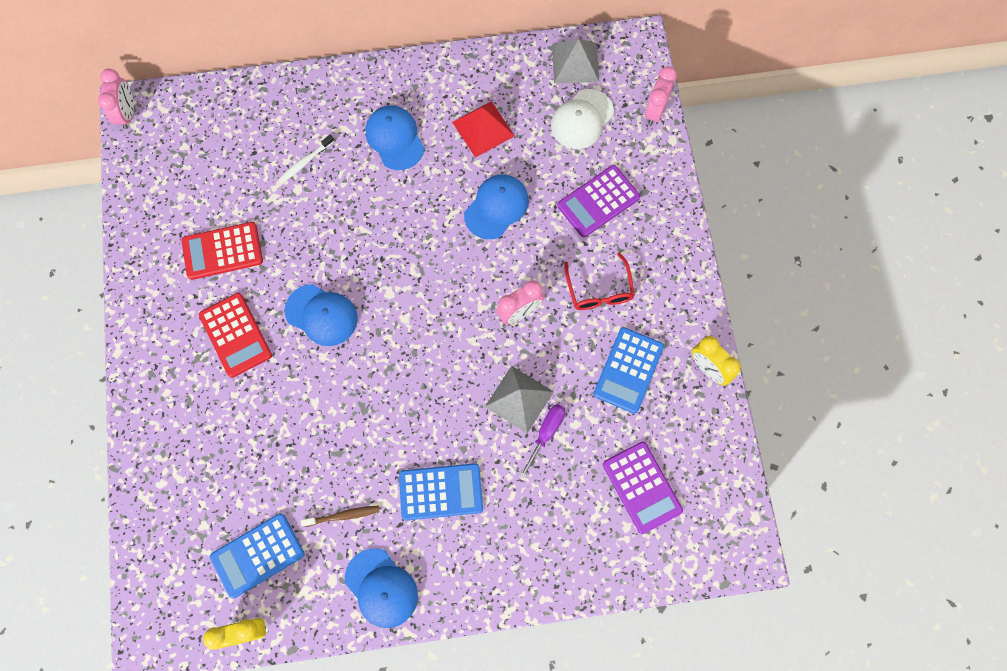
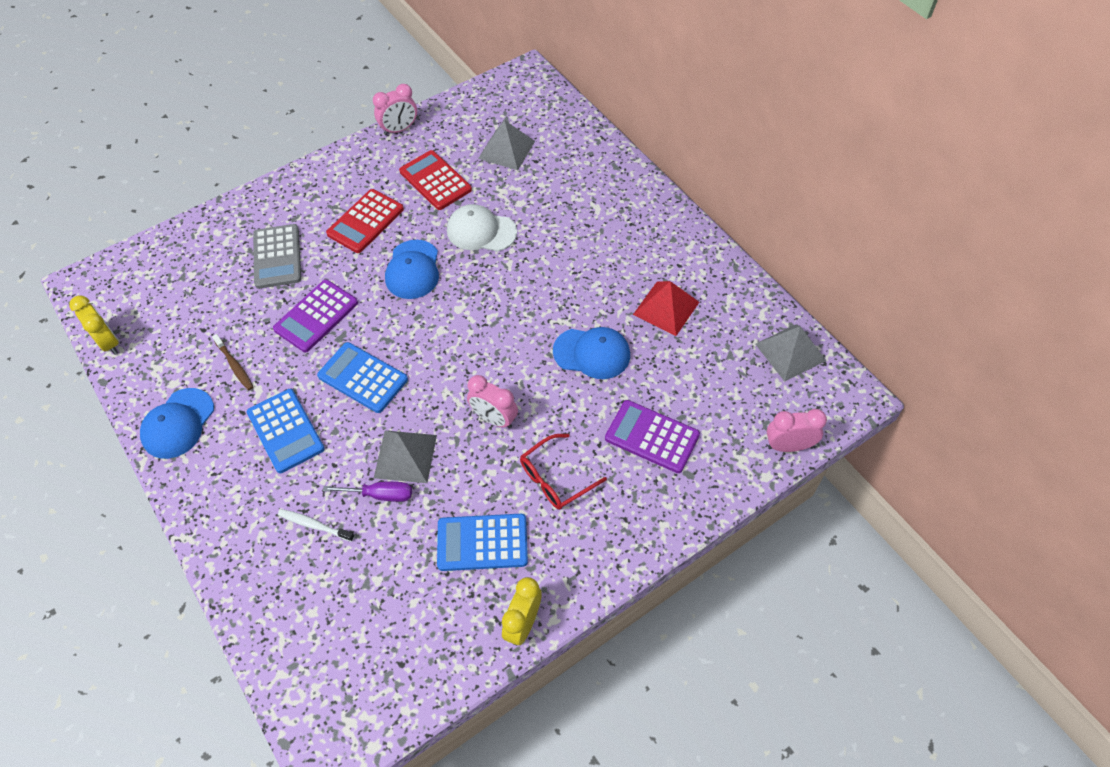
camera: 65 degrees right, 15 degrees down
(127, 114) = (520, 73): pink clock -> pink clock (399, 129)
(222, 171) = (506, 149): none -> grey pyramid
(230, 434) = (277, 257): none -> grey calculator
(257, 555) = (178, 321): blue calculator -> blue calculator (363, 378)
(305, 162) = (548, 197): white toothbrush -> white toothbrush (314, 525)
(395, 138) = (611, 247): blue cap -> none
(582, 119) = (732, 384): white cap -> white cap (481, 231)
(642, 487) = (360, 610): purple calculator -> purple calculator (316, 316)

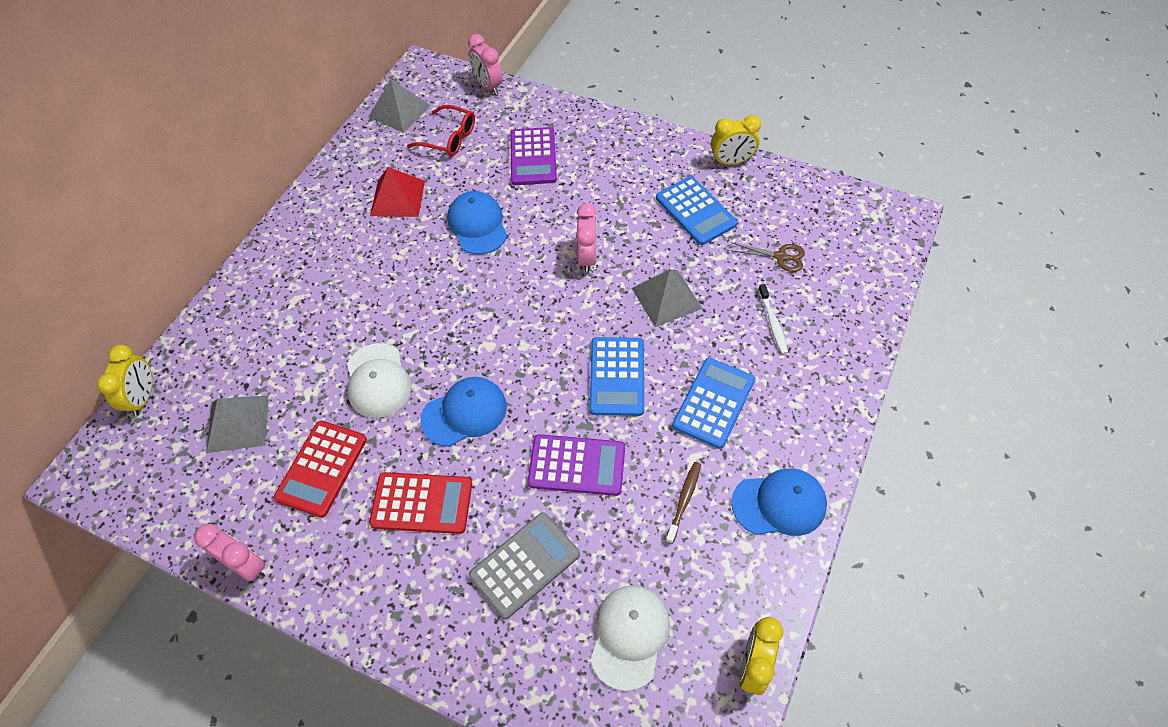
camera: 120 degrees left, 0 degrees up
(186, 288) = (629, 636): none -> white cap
(373, 584) = (780, 257): none -> brown scissors
(380, 495) = (712, 295): purple screwdriver -> none
(555, 478) = (611, 195): red glasses -> red glasses (449, 138)
(566, 110) = (143, 397): none -> yellow clock

